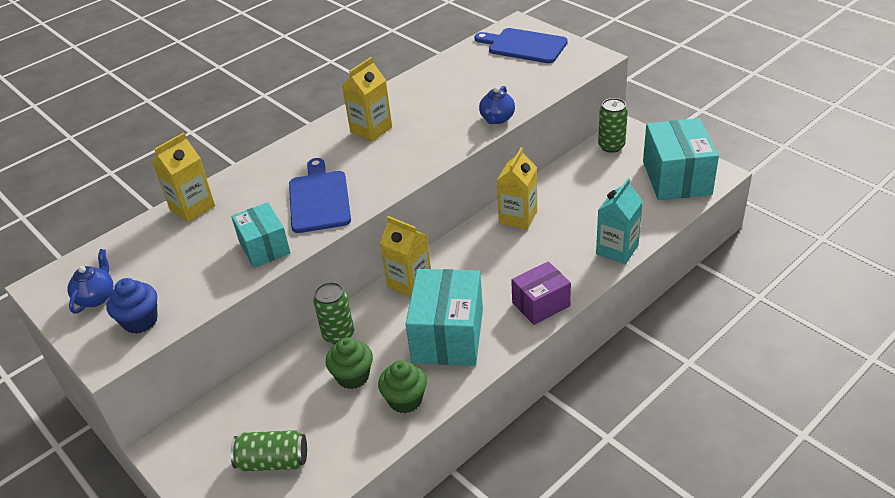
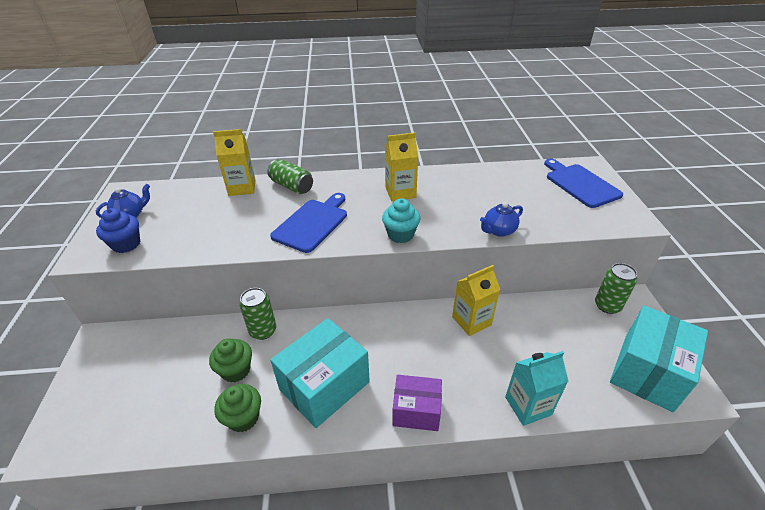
camera: 35 degrees right, 0 degrees up
(264, 247) = (242, 238): turquoise box -> none
(273, 461) = (127, 398): green can -> green can (292, 186)
(409, 283) = (344, 323): yellow carton -> none
(416, 165) = (400, 235): none -> turquoise cupcake

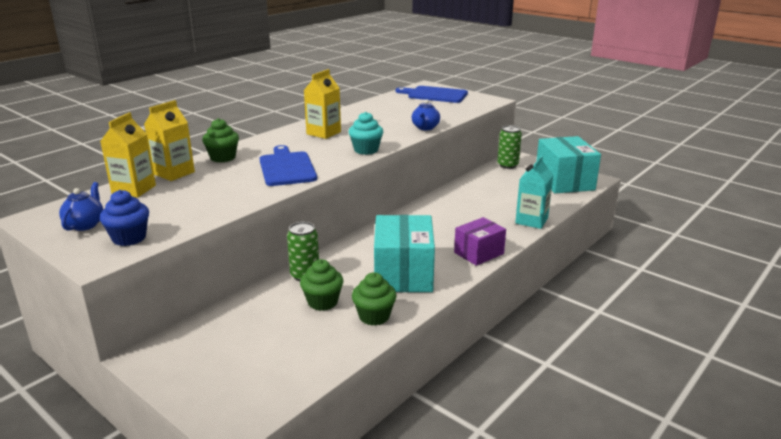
camera: 45 degrees left, 15 degrees down
(292, 186) = (223, 157): green can -> green cupcake
(471, 321) = (445, 203): yellow carton -> yellow carton (134, 189)

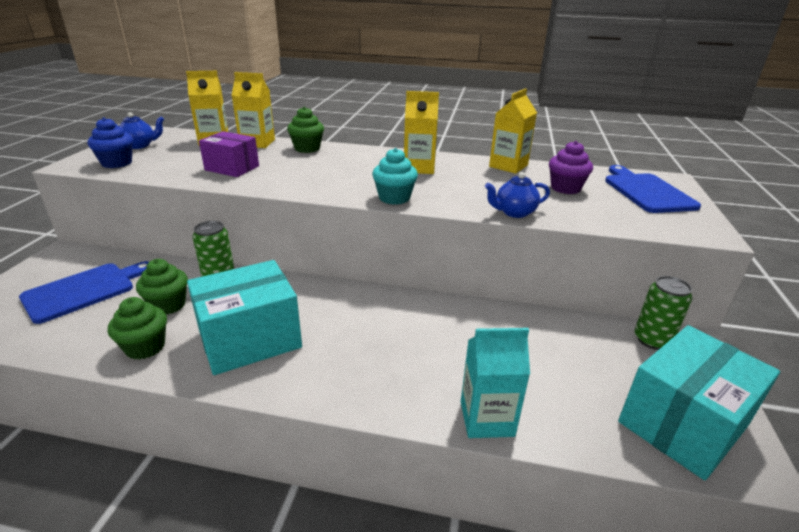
camera: 60 degrees right, 5 degrees up
(286, 168) = (305, 176): blue cutting board -> blue cutting board (83, 290)
(356, 111) = (508, 166): none -> yellow carton
(408, 108) = (565, 188): none -> purple cupcake
(479, 253) = (339, 388): purple box -> purple box (232, 168)

